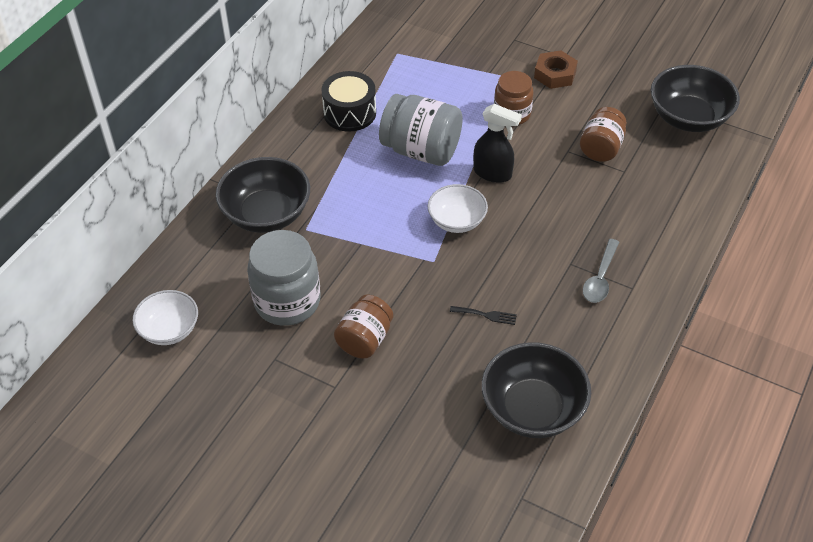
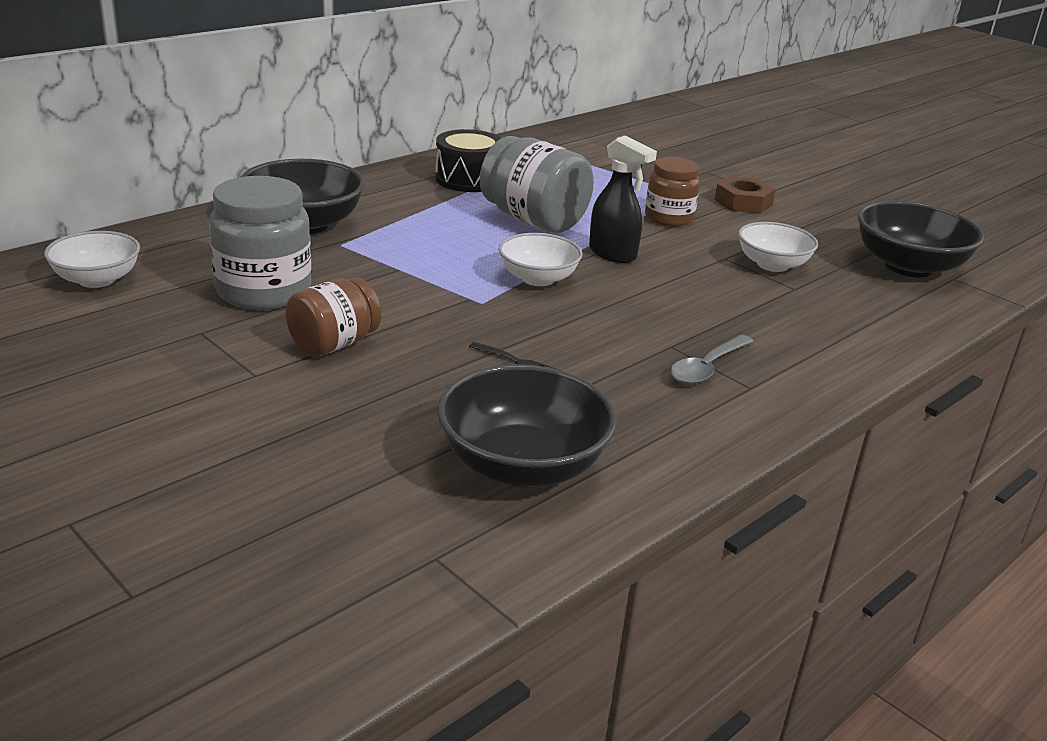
camera: 15 degrees right, 20 degrees down
(601, 148) = (772, 265): brown jar -> white bowl

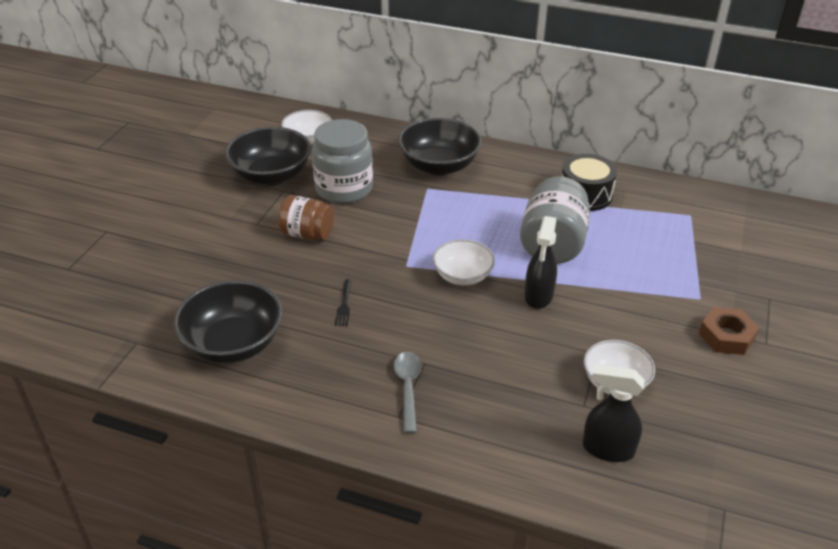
camera: 65 degrees right, 10 degrees up
(669, 218) = (638, 304): brown jar -> none
(707, 368) = (408, 388): grey spoon -> grey spoon turned 75 degrees clockwise
(860, 298) = (607, 449): none -> black spray bottle
(908, 266) = (713, 471): black bowl -> black bowl (271, 176)

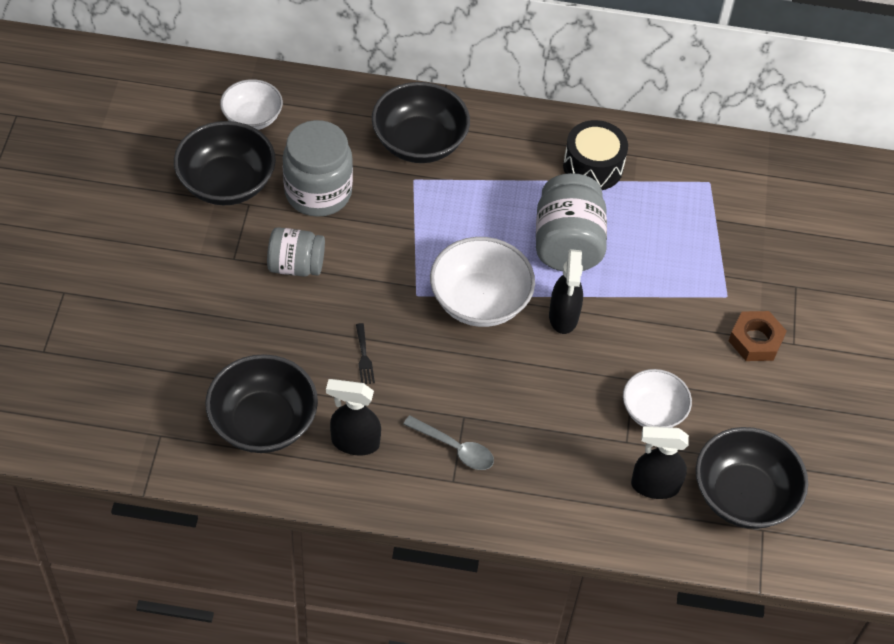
camera: 15 degrees left, 15 degrees up
(307, 234) = (296, 265): brown jar -> grey jar
(312, 371) = (354, 442): none -> black spray bottle
(408, 388) = (454, 448): grey spoon -> grey spoon turned 135 degrees clockwise
(462, 276) = (479, 301): white bowl -> white bowl, size x1.57
(704, 472) = (743, 495): none -> black bowl

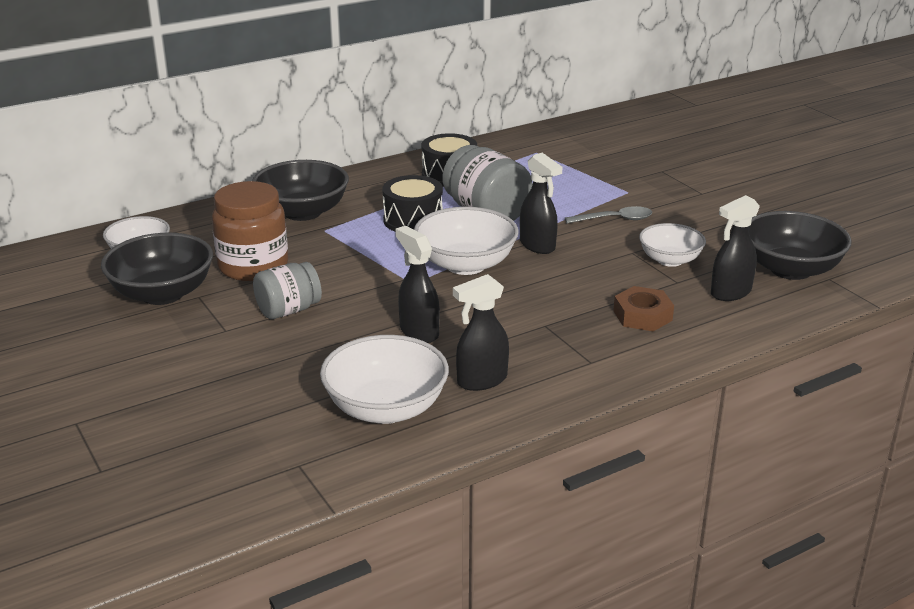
camera: 35 degrees left, 25 degrees down
(263, 422) = (386, 408): black bowl -> white bowl
(318, 192) = (253, 266): grey jar -> brown jar
(364, 357) = (419, 332): black fork -> black spray bottle
(454, 448) = (564, 344): grey spoon -> grey spoon (614, 219)
(497, 213) = (413, 220): none -> black drum
(755, 340) = (677, 201): brown nut -> brown nut (642, 315)

